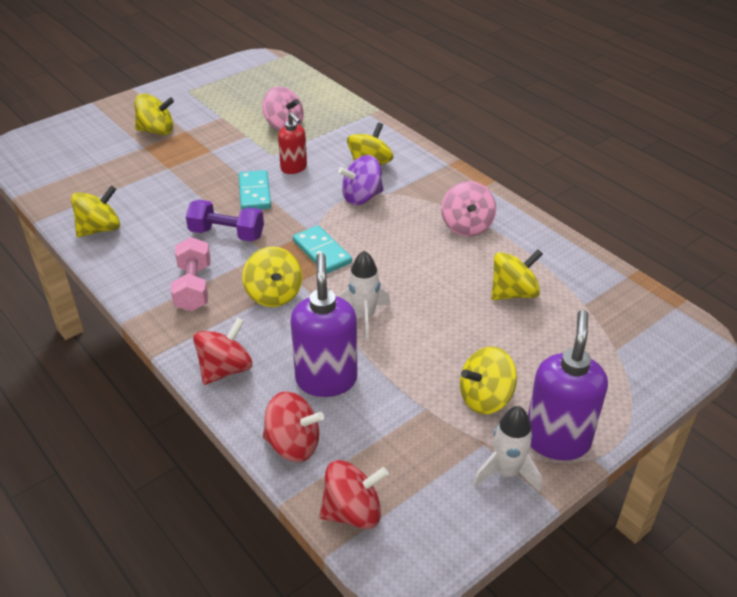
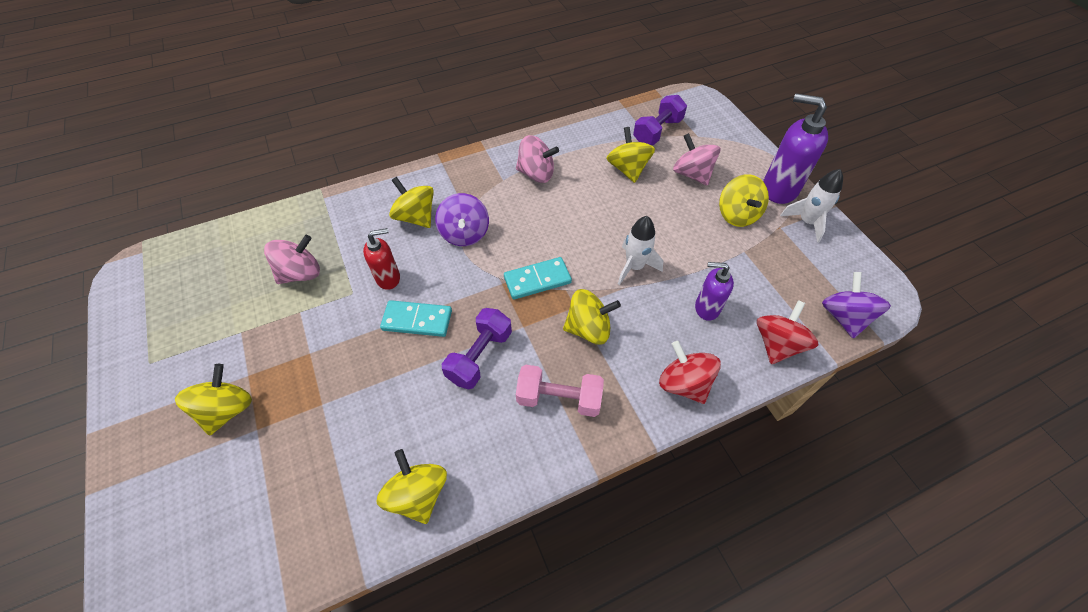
camera: 75 degrees left, 15 degrees up
(326, 379) = (706, 308): purple soap dispenser -> purple soap dispenser, size x0.60
(353, 512) = (844, 317): red spinning top -> purple spinning top
(537, 350) = (692, 174): none -> pink spinning top
(599, 310) = (657, 131): none -> purple dumbbell

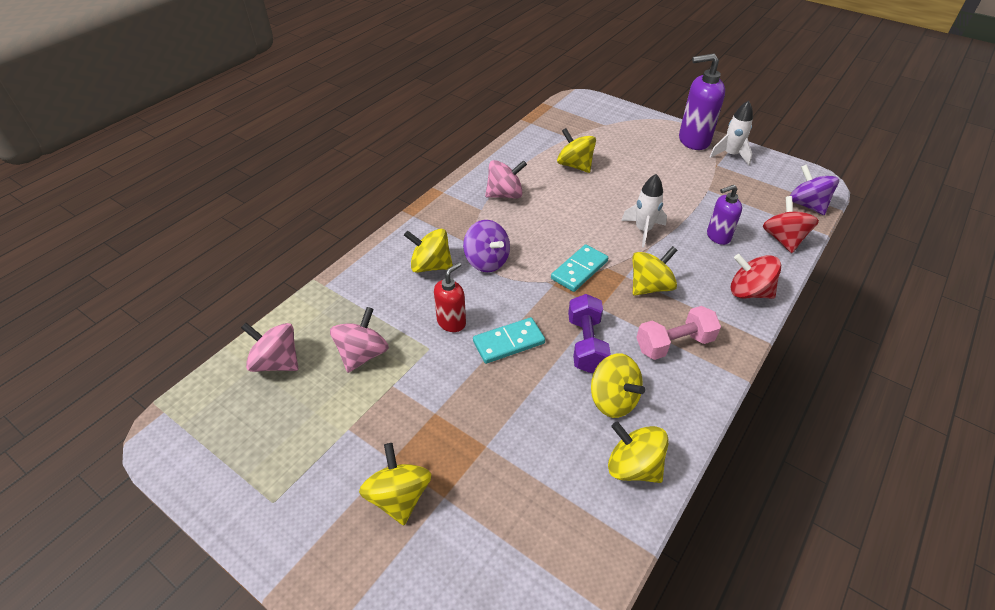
camera: 30 degrees left, 10 degrees down
(657, 131) = (572, 131): purple dumbbell -> none
(692, 174) = (625, 152): pink spinning top -> pink spinning top (277, 362)
(737, 214) = (681, 167): yellow spinning top -> yellow spinning top (613, 399)

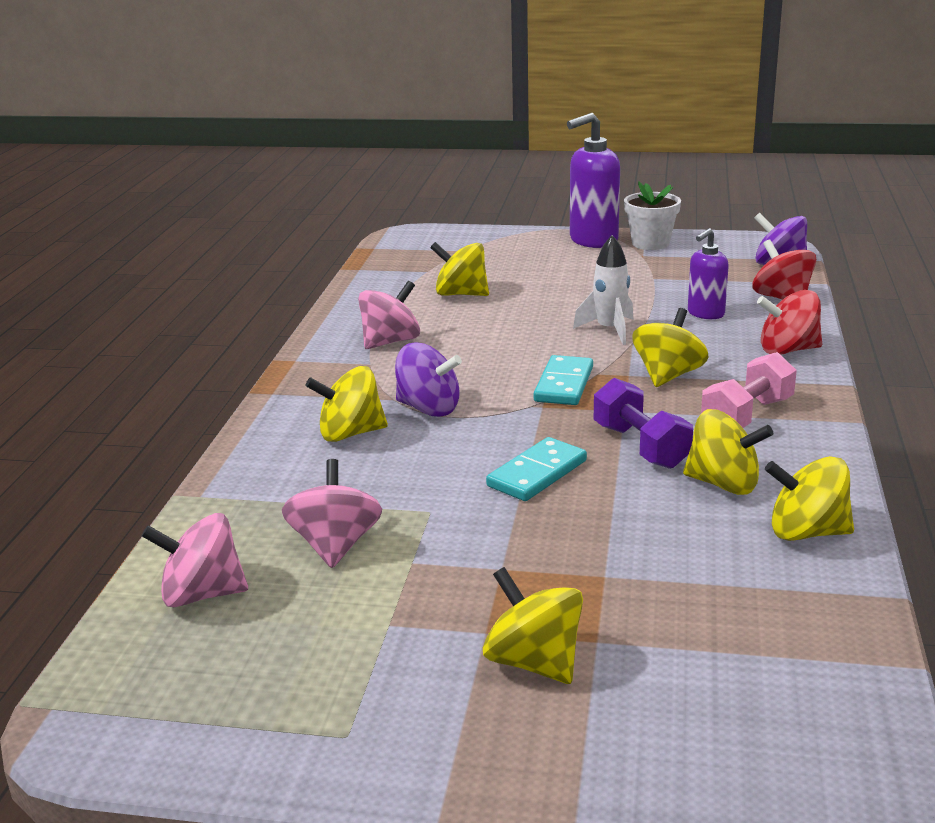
camera: 25 degrees left, 20 degrees down
(451, 322) = (437, 478): red soap dispenser -> none
(730, 155) = (650, 243): white rocket -> white flower pot

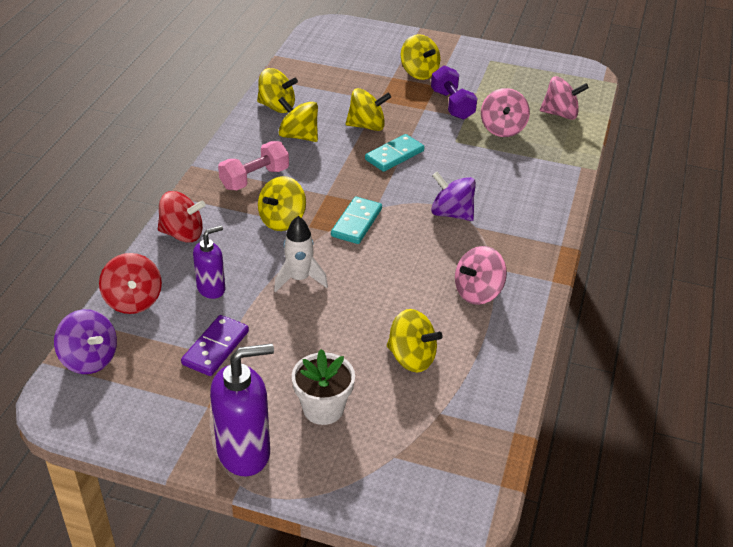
camera: 175 degrees left, 15 degrees up
(350, 433) = (501, 199): yellow spinning top -> yellow spinning top (367, 126)
(640, 446) = (330, 165): purple dumbbell -> purple dumbbell (452, 105)
(650, 243) = (185, 432): white flower pot -> white flower pot (323, 408)
(664, 281) = (215, 348): none -> purple domino

